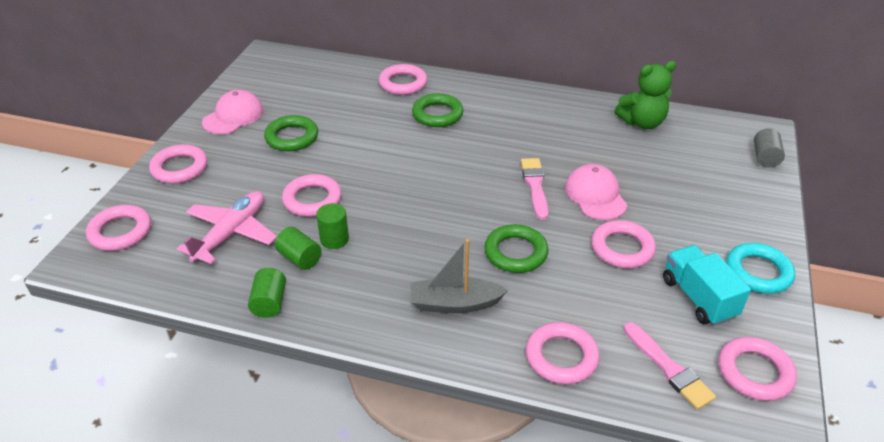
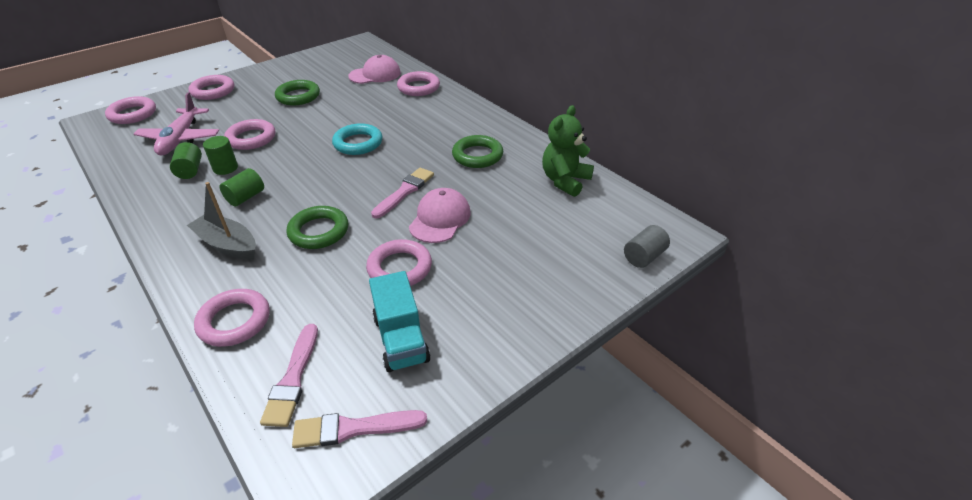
camera: 35 degrees right, 0 degrees up
(231, 233) = (180, 139): pink plane -> pink plane turned 120 degrees clockwise
(233, 116) = (285, 72): pink cap -> pink cap (375, 74)
(269, 303) = (135, 188): green cylinder -> green cylinder (245, 197)
(437, 114) = (411, 116): green ring -> green ring (477, 155)
(642, 122) = (565, 181): green teddy bear -> green teddy bear turned 105 degrees clockwise
(698, 298) = (401, 339): turquoise truck -> turquoise truck turned 150 degrees clockwise
(754, 372) = (353, 428): pink ring -> pink brush
(758, 272) = (486, 348): turquoise ring -> turquoise ring (358, 143)

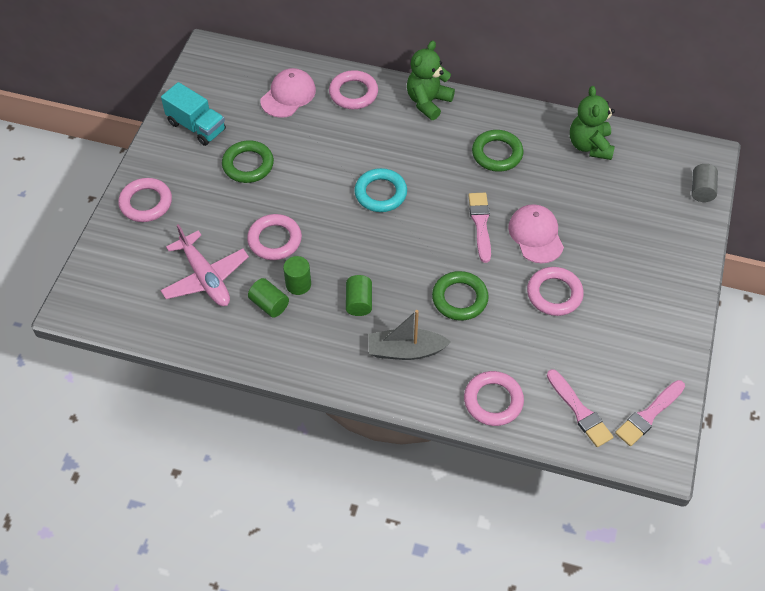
camera: 35 degrees left, 15 degrees up
(133, 114) = (105, 276): pink ring -> none
(401, 339) = (614, 345): turquoise truck -> turquoise truck (196, 126)
(464, 109) = (428, 102): none -> green teddy bear

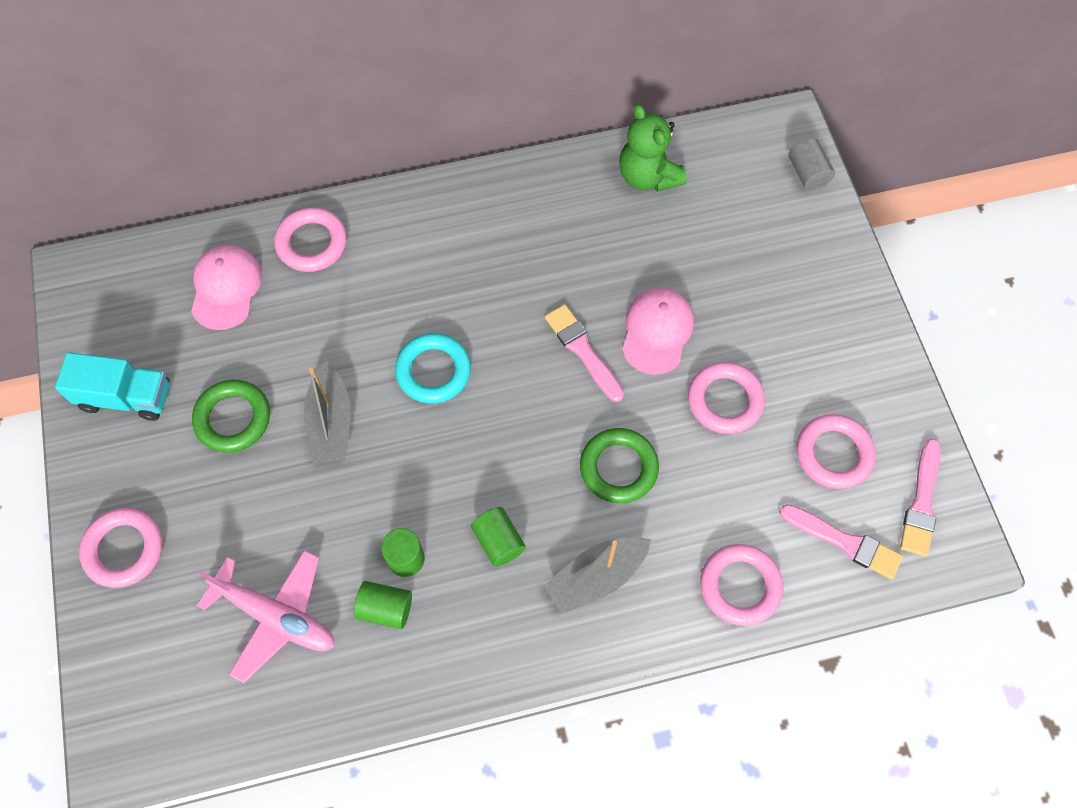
camera: 30 degrees left, 10 degrees up
(274, 240) = (336, 511): pink ring -> pink ring (833, 454)
(302, 192) = (331, 422): none -> grey boat
(428, 102) = (416, 210): green teddy bear -> none
(497, 154) = (544, 242): green ring -> none
(536, 235) = (657, 331): pink cap -> pink cap turned 60 degrees clockwise

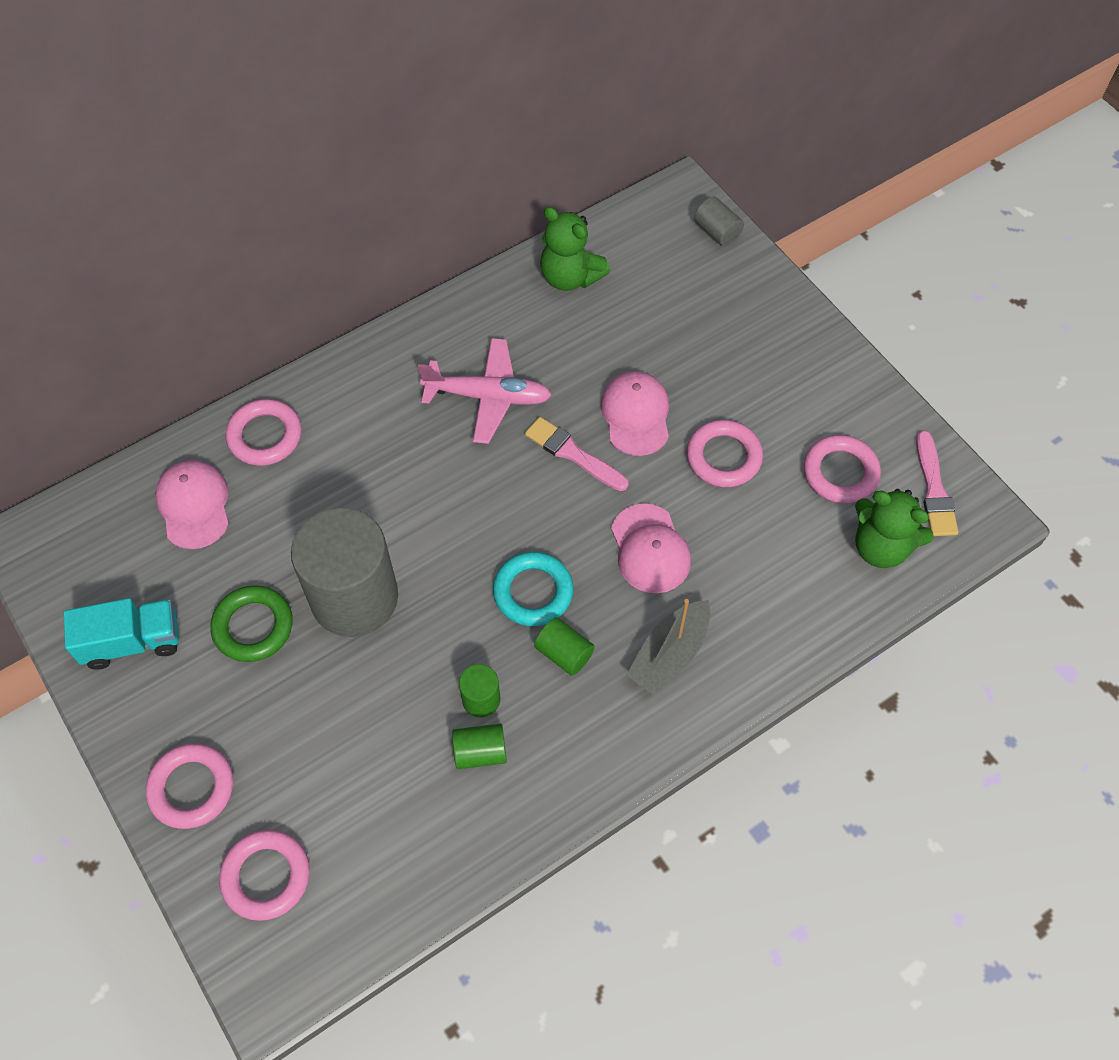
camera: 20 degrees left, 5 degrees down
(276, 617) = (374, 797): pink plane -> pink plane (488, 397)
(331, 422) = (354, 598): grey boat -> grey cylinder
(433, 371) = (436, 518): turquoise ring -> turquoise ring (533, 592)
(618, 468) = (650, 549): green ring -> pink cap
(740, 586) = (804, 617): pink ring -> pink ring (266, 876)
(844, 542) = (881, 547): pink brush -> green teddy bear

